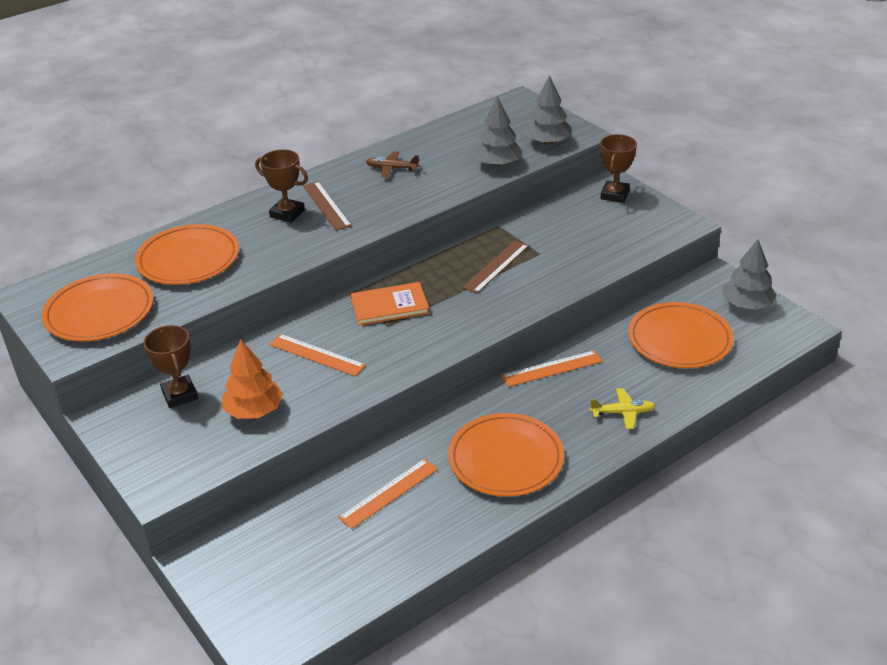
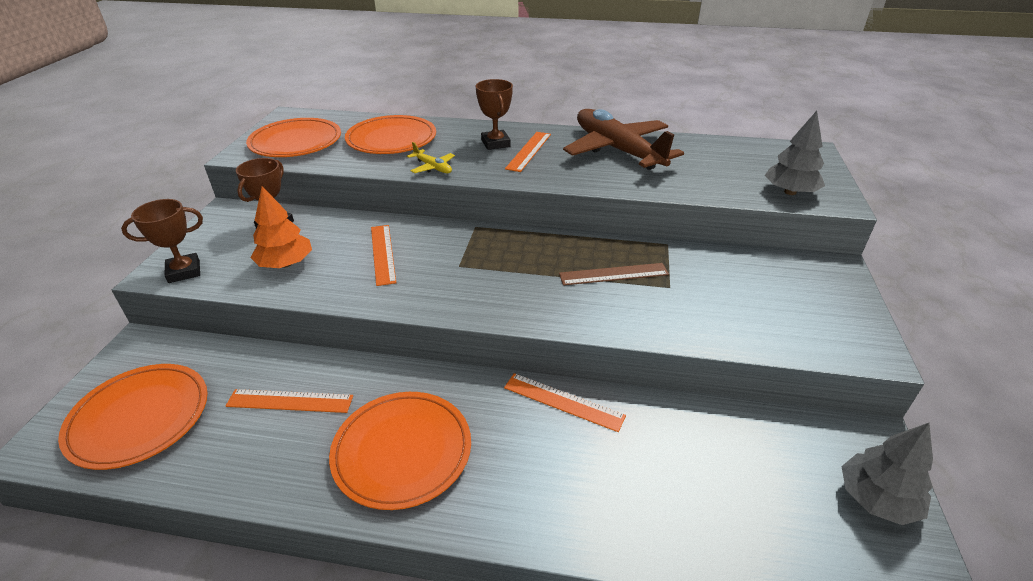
camera: 45 degrees right, 0 degrees up
(326, 205) = (528, 151): brown ruler -> orange ruler
(389, 306) = (485, 252): orange book -> none
(392, 169) = (618, 150): brown plane -> brown plane, size x2.45
(497, 163) = (712, 186): grey tree -> none
(614, 195) = (825, 280): brown trophy -> brown trophy (184, 271)
(622, 413) = (563, 502): yellow plane -> yellow plane (432, 167)
(679, 340) = (734, 475): orange plate -> orange plate (139, 418)

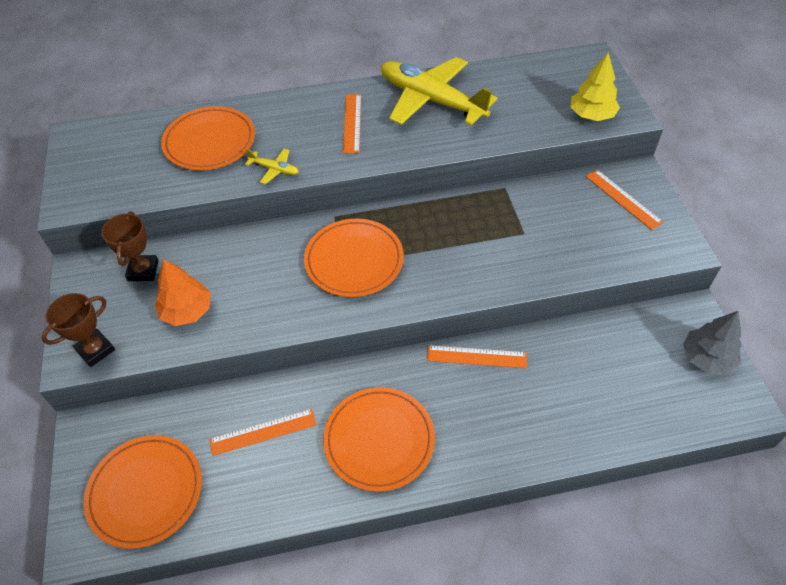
camera: 20 degrees left, 15 degrees up
(296, 142) = (112, 172): orange plate -> orange plate (354, 260)
(382, 254) = (269, 272): orange ruler -> orange ruler (623, 199)
(495, 143) = (315, 121): brown trophy -> none
(613, 274) = (476, 234): brown ruler -> none
(618, 150) = (432, 100): brown plane -> yellow plane
(790, 192) = (591, 115): grey tree -> yellow tree

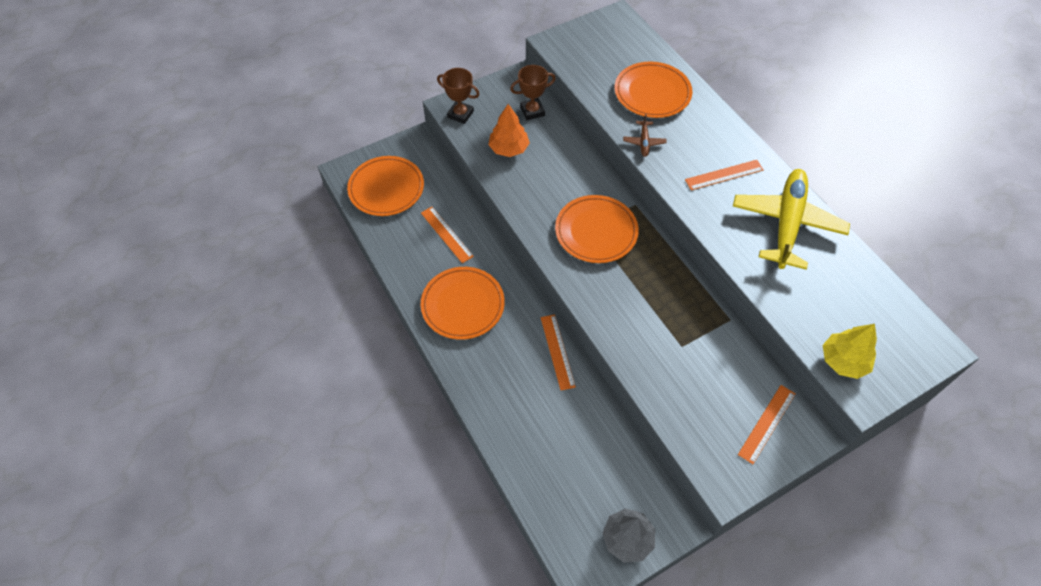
camera: 70 degrees right, 5 degrees up
(274, 169) = (644, 142): yellow plane -> brown plane

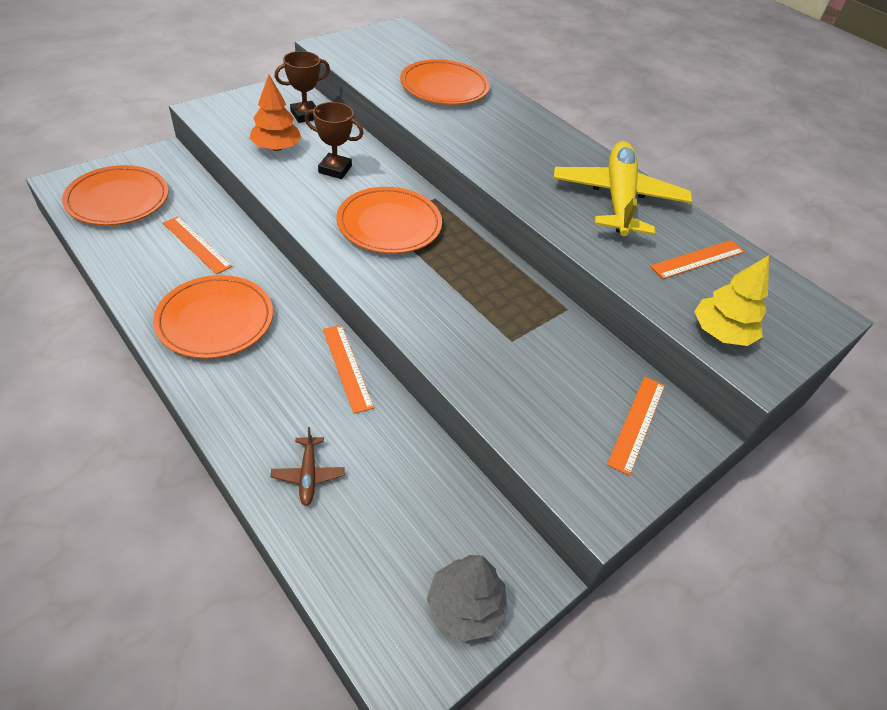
camera: 15 degrees left, 10 degrees down
(460, 114) = (216, 117): brown trophy -> brown trophy (335, 169)
(644, 142) = (439, 127): brown plane -> brown plane (308, 474)
(724, 175) = (537, 156): orange ruler -> orange ruler (697, 259)

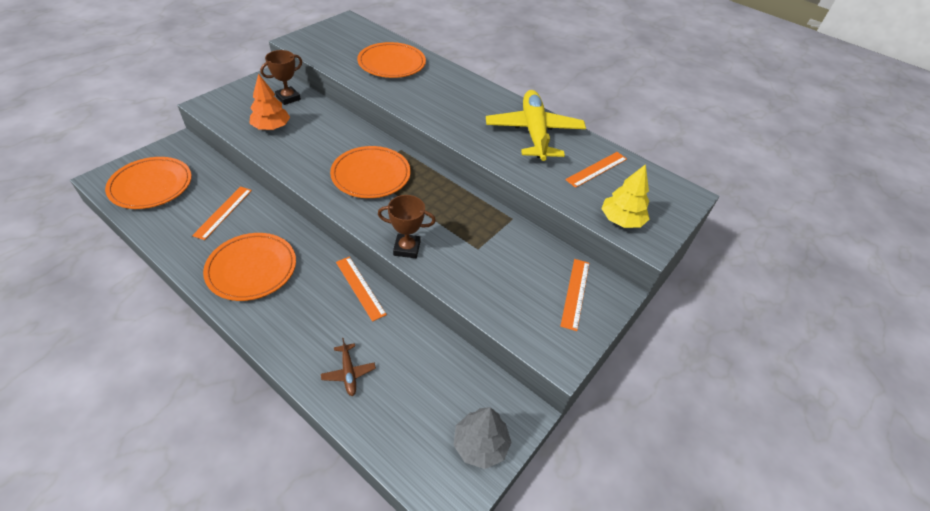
camera: 10 degrees left, 0 degrees up
(196, 244) = (223, 212): orange ruler -> orange ruler turned 75 degrees clockwise
(335, 169) = (320, 138): brown trophy -> brown trophy (407, 248)

